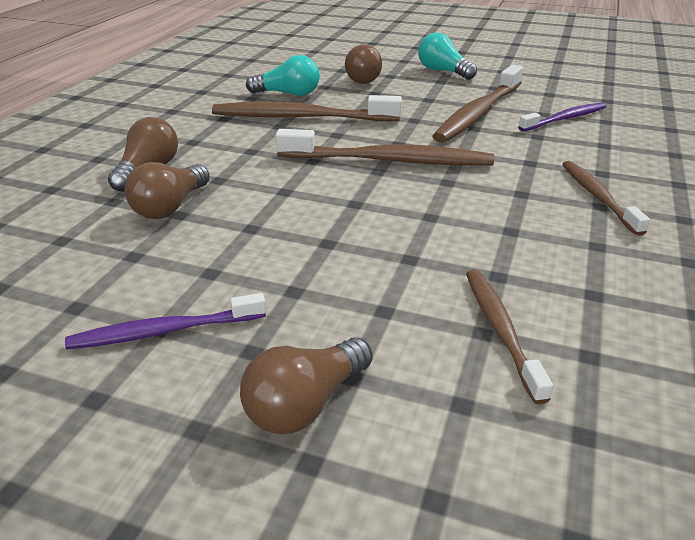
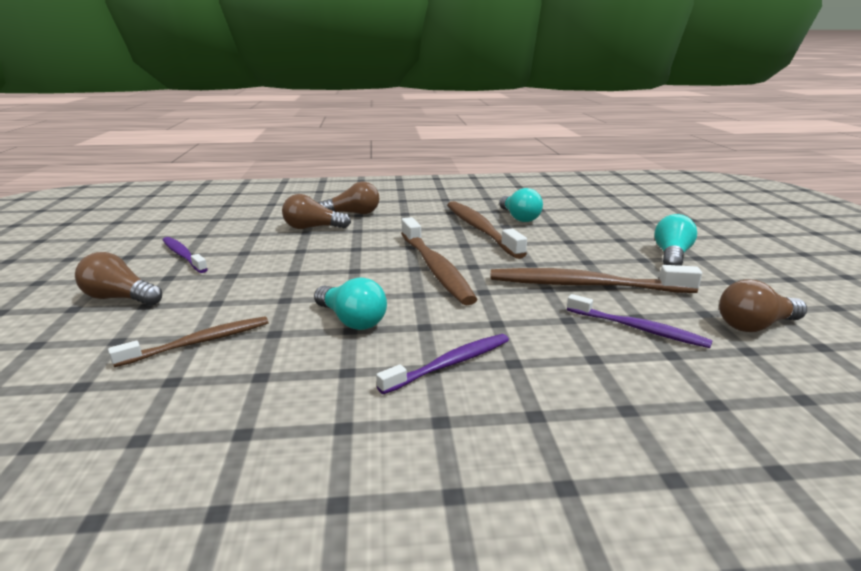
camera: 65 degrees right, 10 degrees down
(364, 78) = (594, 232): brown light bulb -> brown light bulb (755, 326)
(491, 226) = (352, 320): none -> turquoise light bulb
(598, 197) = (450, 364): brown toothbrush -> purple toothbrush

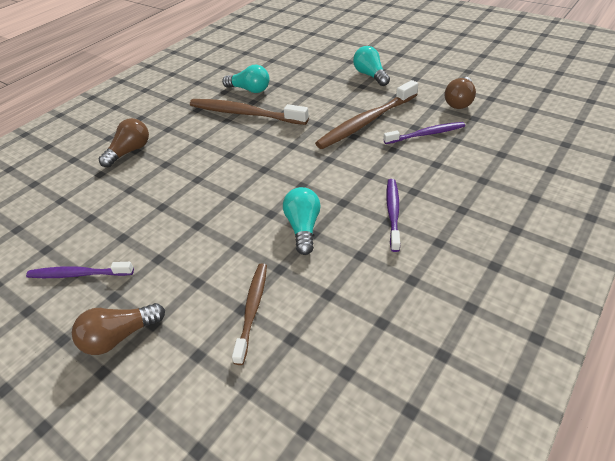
camera: 45 degrees left, 20 degrees up
(312, 228) = (127, 183): brown light bulb -> none
(352, 320) = (303, 227): turquoise light bulb -> turquoise light bulb turned 90 degrees counterclockwise
(435, 268) = (276, 161): brown toothbrush -> none

